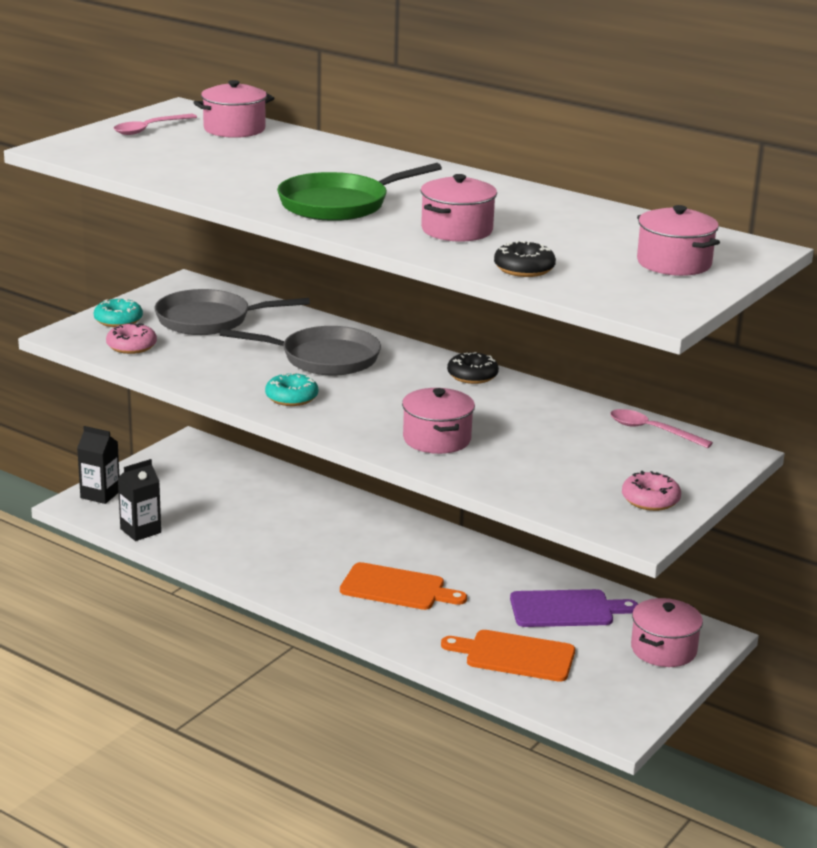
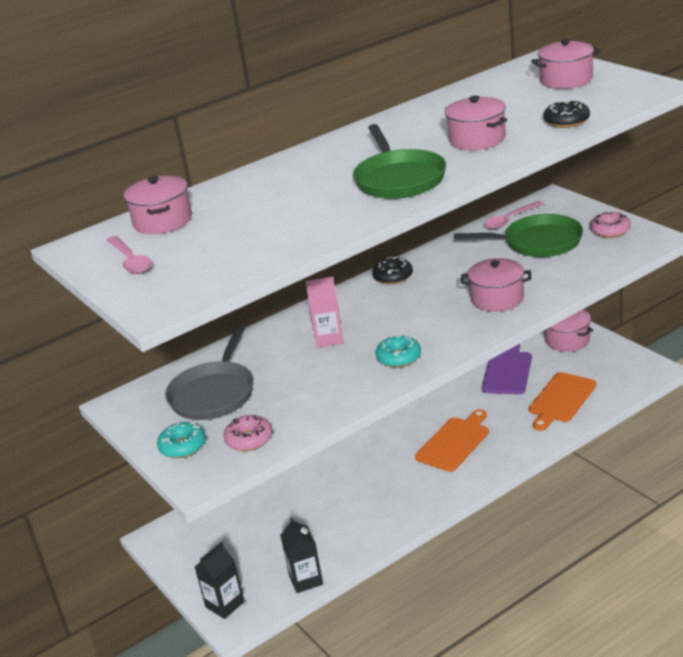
camera: 65 degrees left, 5 degrees up
(324, 358) = (329, 338): grey pan -> pink carton
(594, 453) = (538, 242): none -> green pan

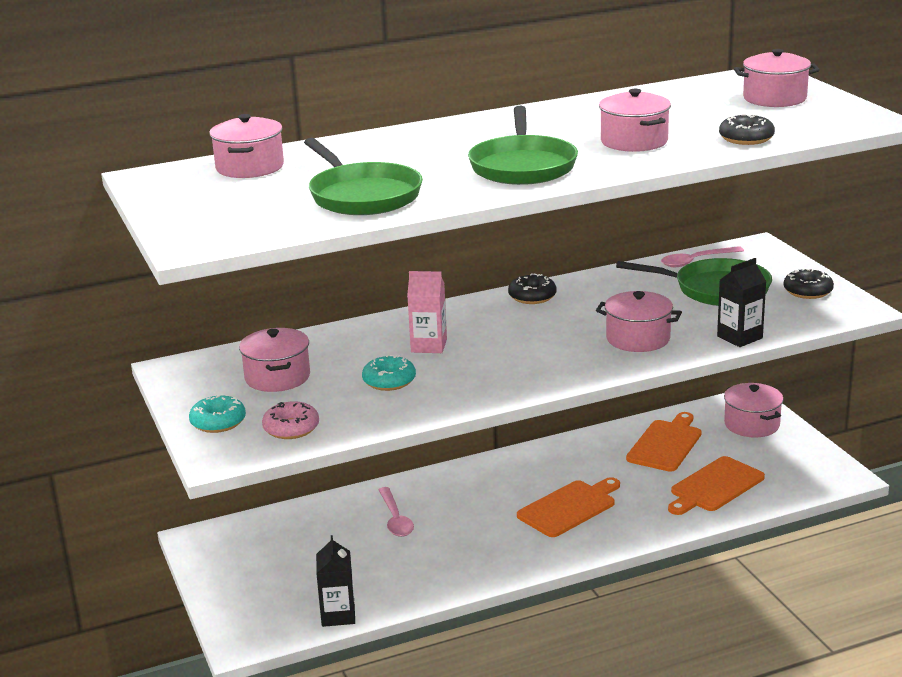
camera: 10 degrees right, 5 degrees down
(130, 261) = (193, 198): pink spoon -> pink spoon (395, 519)
(214, 393) = (277, 377): grey pan -> pink pot
(225, 604) = (239, 621): black carton -> black carton (739, 337)
(279, 232) = (362, 195): none -> green pan
(399, 358) = (495, 378): turquoise donut -> turquoise donut (389, 381)
(507, 371) = (666, 444): purple cutting board -> orange cutting board
(610, 230) = (808, 291): pink donut -> black donut

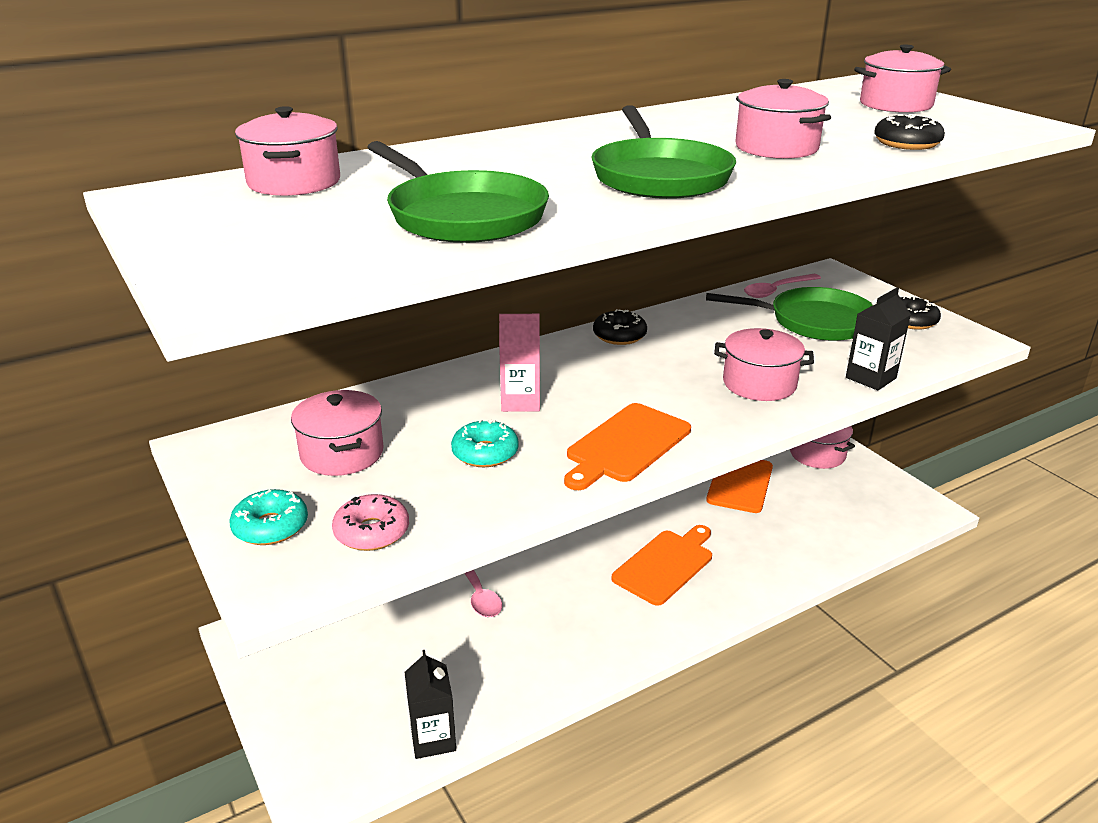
camera: 10 degrees left, 5 degrees up
(714, 486) = (808, 529): orange cutting board -> orange cutting board (625, 445)

